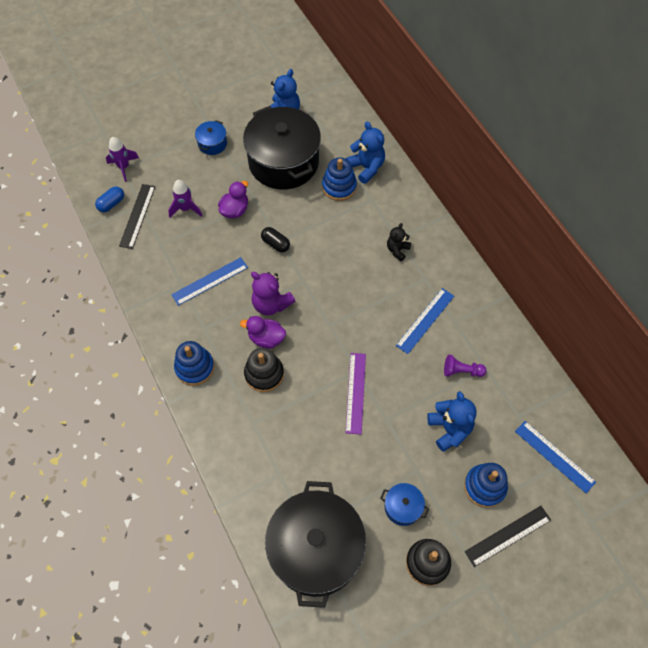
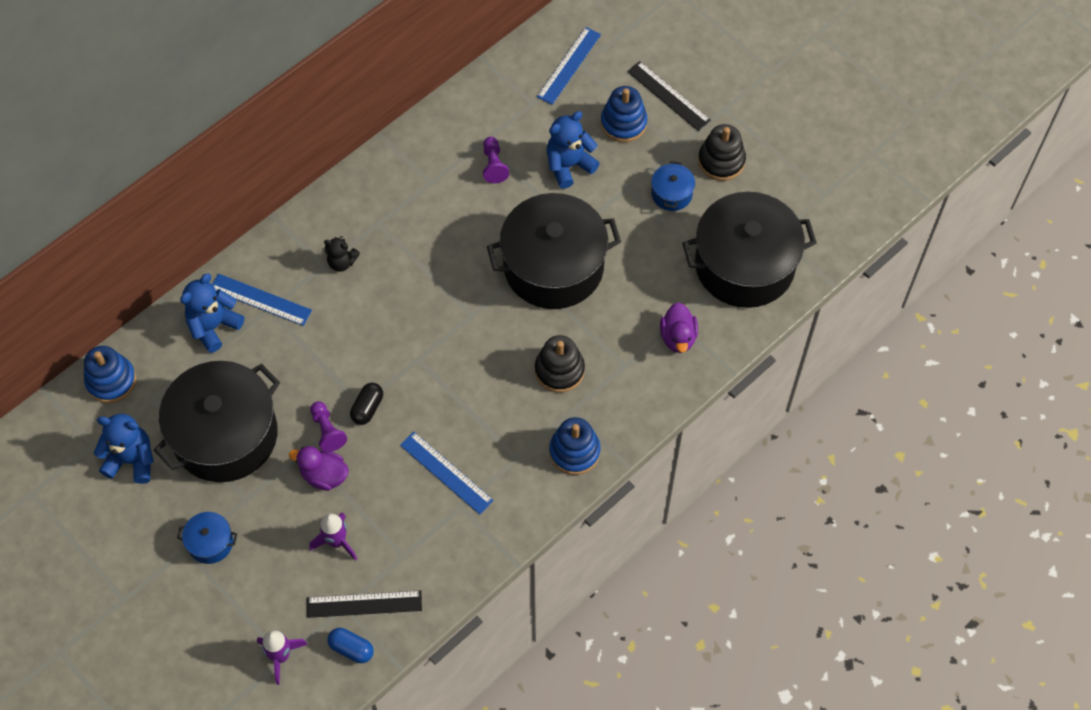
camera: 105 degrees left, 0 degrees up
(266, 338) = (511, 381): purple duck -> purple duck (678, 337)
(267, 217) = (327, 431): none -> purple pawn
(271, 304) = (460, 389): purple teddy bear -> none
(339, 187) = (254, 353): blue stacking toy -> blue stacking toy (111, 380)
(356, 392) = (553, 266): purple ruler -> black pot
(425, 320) = (437, 213): blue ruler -> blue ruler (260, 299)

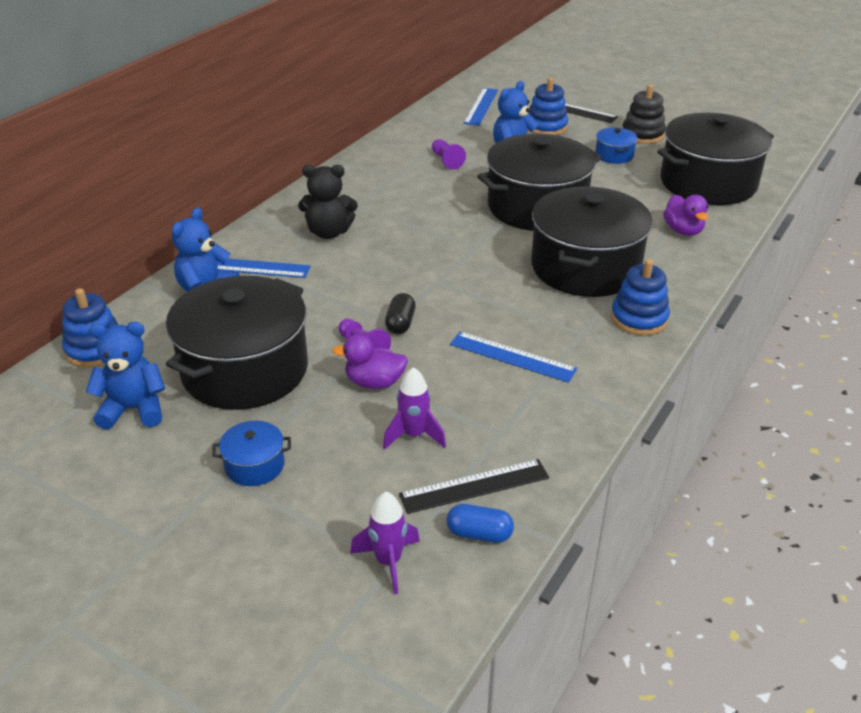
camera: 15 degrees left, 25 degrees down
(342, 262) = (329, 232): black teddy bear -> black teddy bear, size x1.59
(559, 370) = (585, 267): black stacking toy -> black pot

